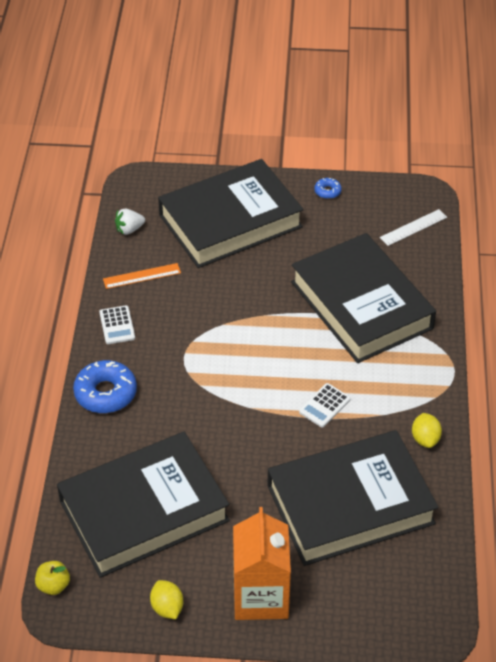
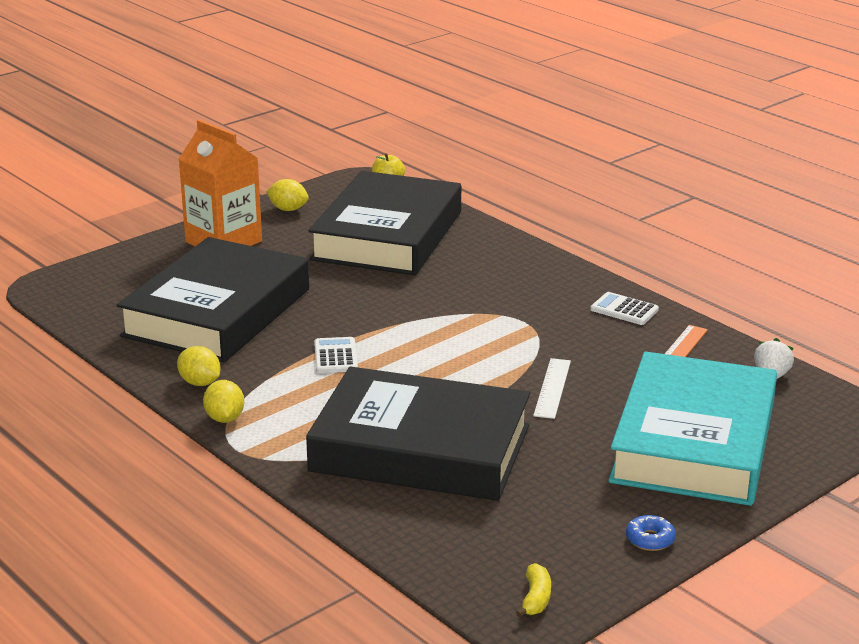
camera: 135 degrees right, 20 degrees down
(105, 393) = (543, 271): blue donut -> none
(230, 221) = (693, 442): black book -> turquoise book
(411, 198) = (535, 598): none -> yellow banana
(413, 227) = (480, 563): white ruler -> white ruler (552, 388)
(439, 398) = (225, 418): none -> yellow lemon

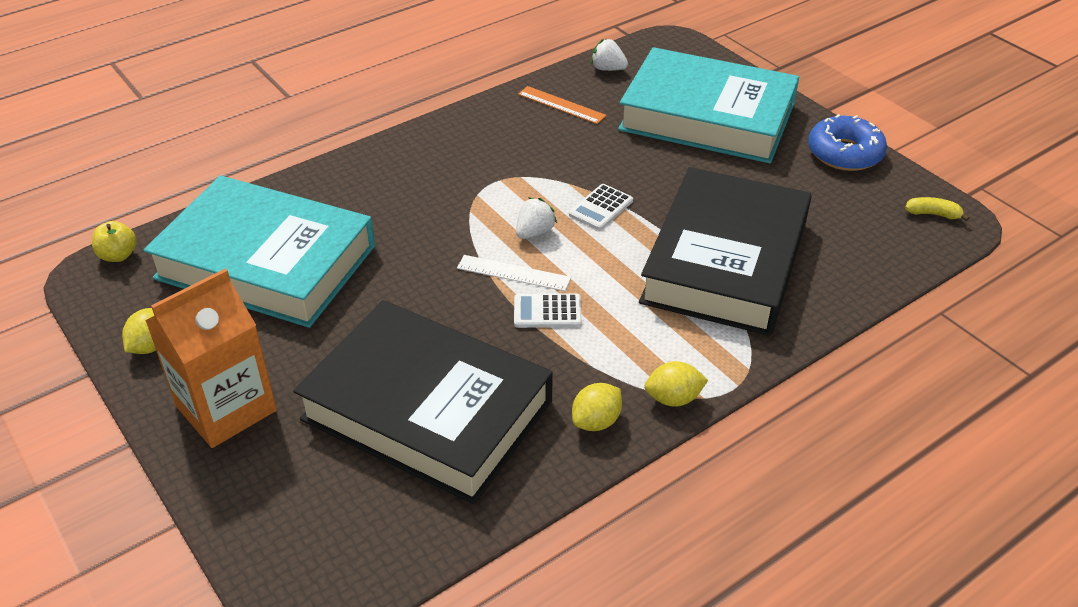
camera: 85 degrees left, 15 degrees up
(387, 235) = (266, 262): black book -> turquoise book
(449, 345) = (534, 232): none -> white strawberry
(552, 388) = (620, 177): white ruler -> white ruler (513, 273)
(624, 310) = (481, 123): white calculator -> white calculator (601, 208)
(650, 539) = (844, 153): blue donut -> blue donut, size x2.04

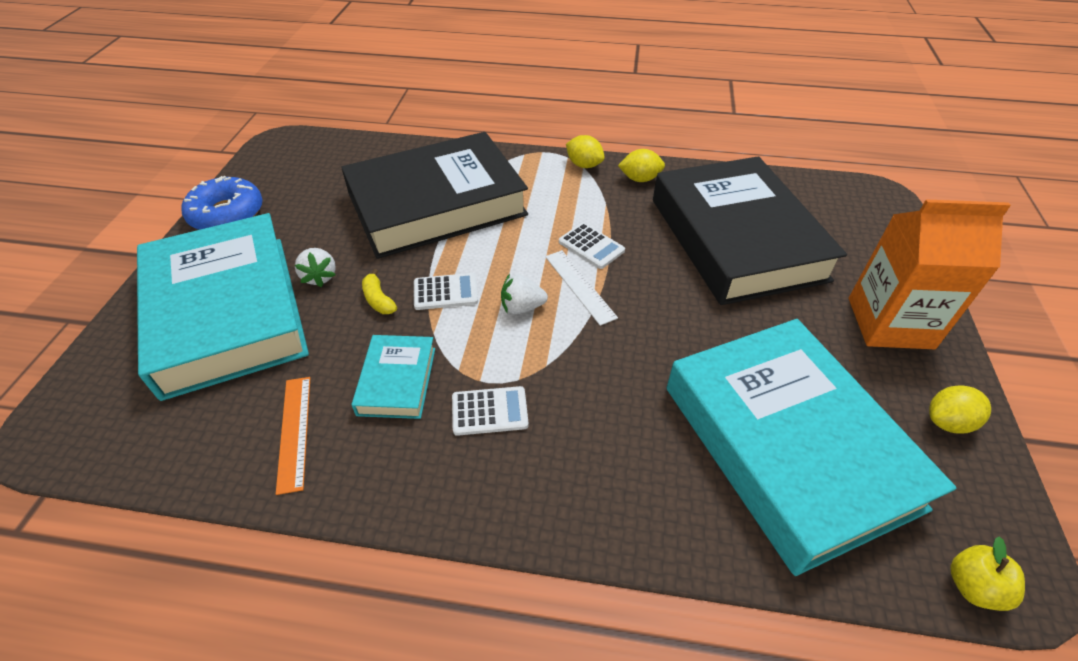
camera: 135 degrees left, 5 degrees up
(472, 171) = (489, 411): none -> white calculator
(547, 151) = (397, 381): none -> turquoise book
(608, 69) = (170, 447): white strawberry -> white strawberry (319, 277)
(933, 214) = (280, 153): yellow banana -> yellow banana (378, 300)

